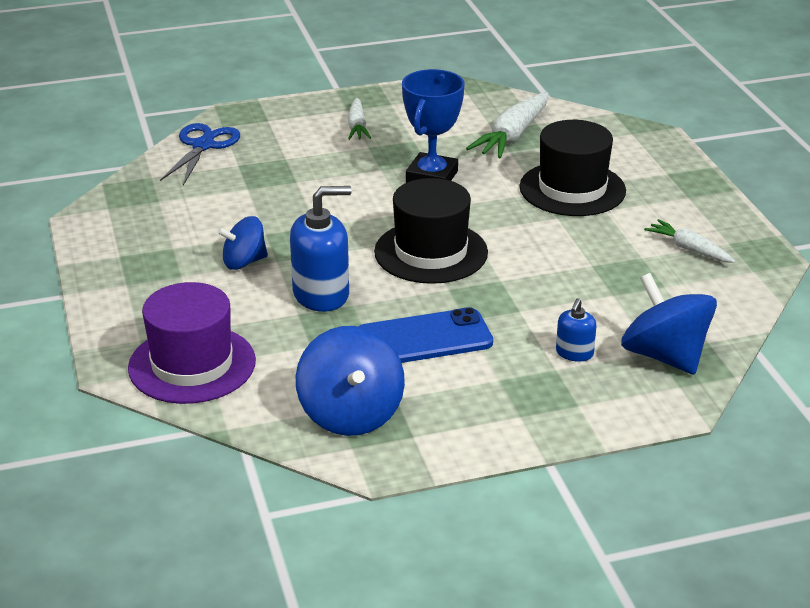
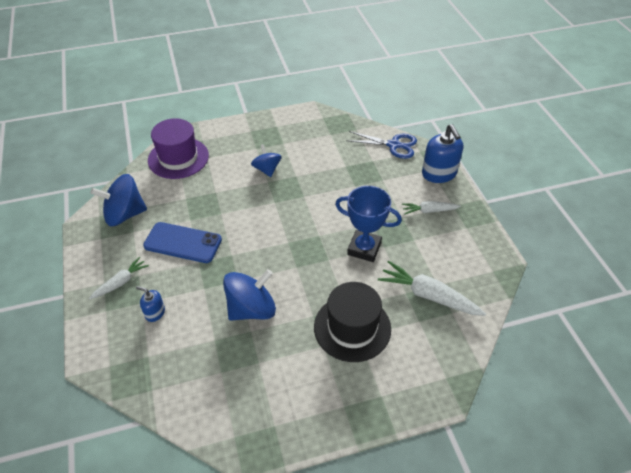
camera: 90 degrees right, 15 degrees up
(321, 294) = (232, 200): blue soap dispenser -> blue soap dispenser (439, 174)
(423, 339) = (183, 243): blue phone -> blue phone turned 60 degrees counterclockwise
(431, 252) = (272, 247): black hat -> none
(664, 356) = (141, 361): blue spinning top -> blue spinning top (251, 309)
(689, 249) = (266, 395): white carrot -> white carrot (121, 282)

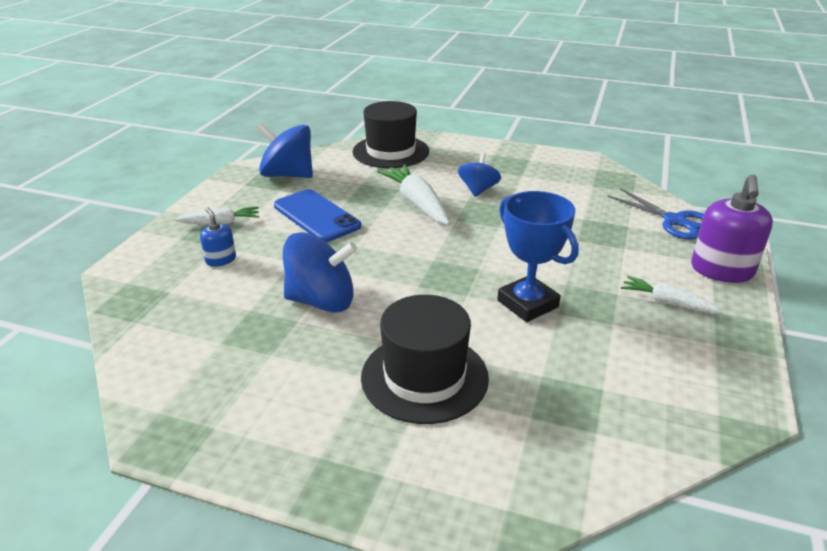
camera: 35 degrees right, 15 degrees down
(178, 158) = (390, 151): purple hat -> black hat
(428, 295) = (575, 394): white carrot -> white carrot (417, 203)
(439, 174) = (721, 270): blue soap dispenser -> purple soap dispenser

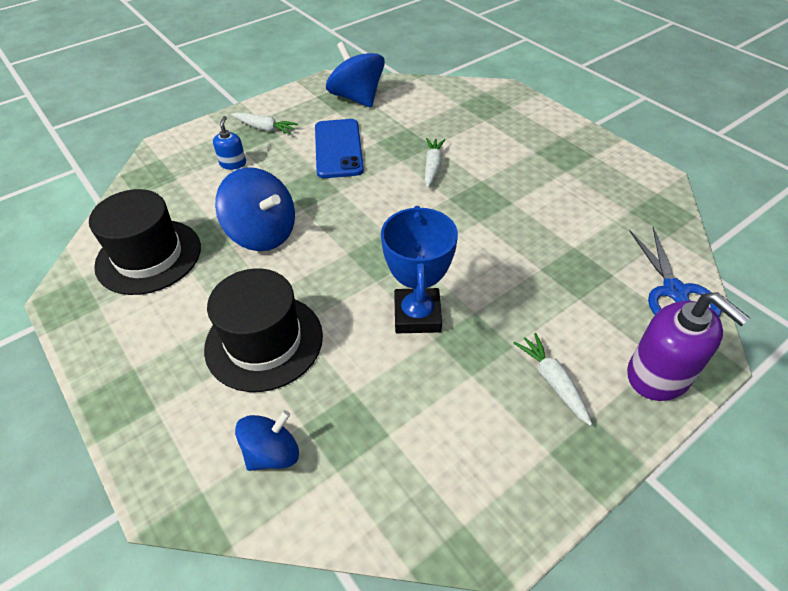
camera: 35 degrees right, 15 degrees up
(390, 151) = (467, 101): black hat -> black hat (149, 256)
(417, 203) = (432, 167): white carrot -> white carrot, size x0.60
(478, 190) = (503, 173): blue spinning top -> blue spinning top (272, 453)
(721, 270) = (658, 375): purple soap dispenser -> purple soap dispenser turned 90 degrees counterclockwise

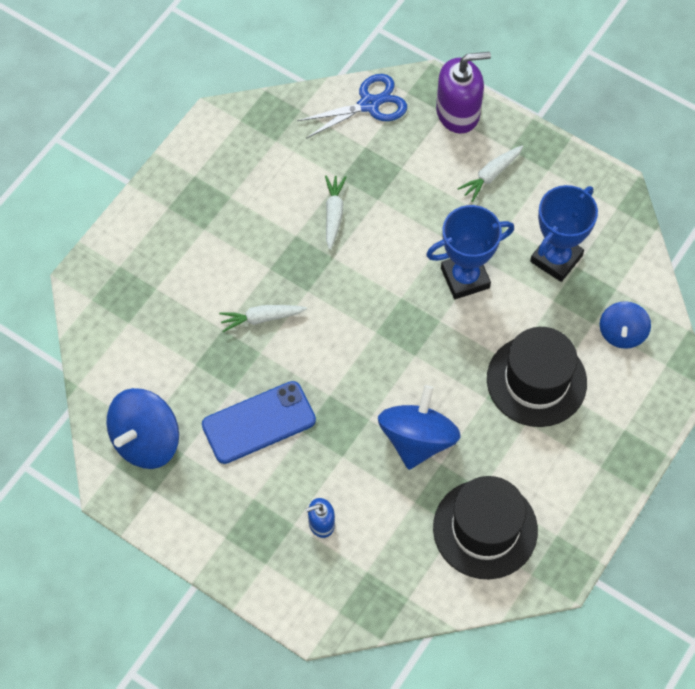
camera: 110 degrees left, 15 degrees up
(264, 128) = (243, 521): white carrot -> white carrot (333, 214)
(272, 453) = (622, 333): blue spinning top -> blue spinning top turned 105 degrees counterclockwise
(408, 414) = (556, 258): none -> blue trophy
(658, 375) = (458, 112): purple soap dispenser -> purple soap dispenser turned 45 degrees clockwise

